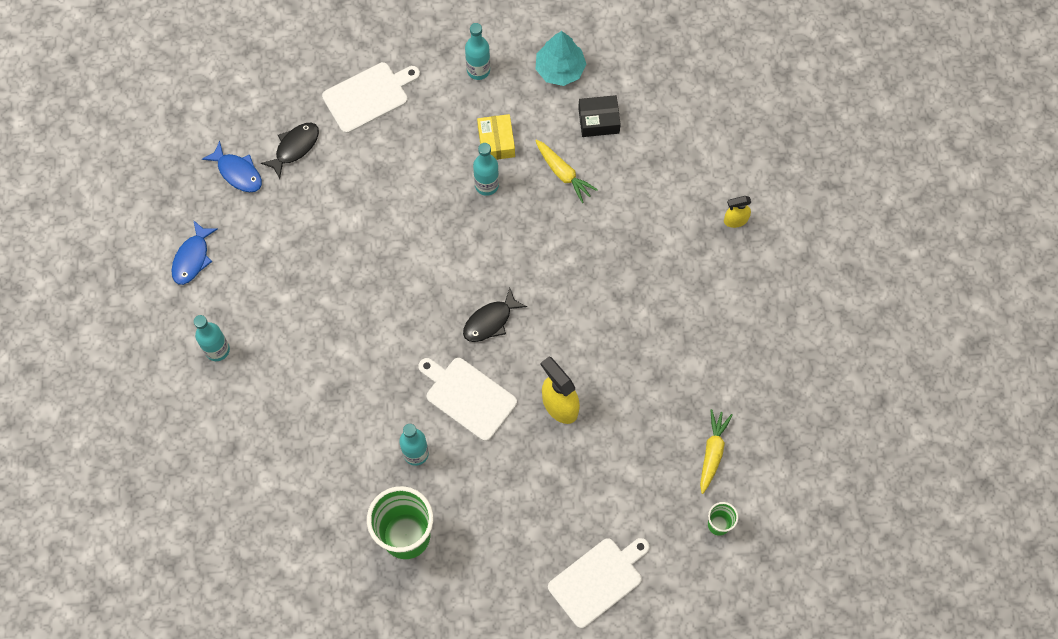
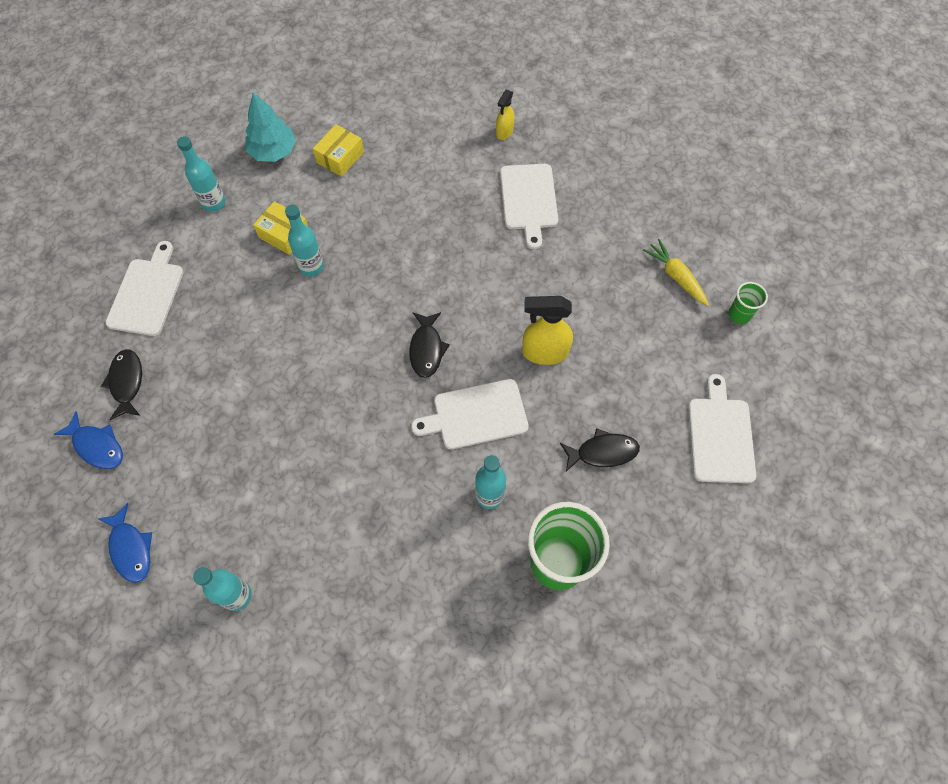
camera: 50 degrees left, 5 degrees down
(238, 172) = (97, 446): blue fish -> blue fish turned 45 degrees clockwise
(513, 506) = (602, 452): none -> black fish
(563, 173) = (357, 209): yellow carrot -> none
(598, 120) = (340, 157): black box -> yellow box
(685, 290) = (529, 200): none -> white cutting board

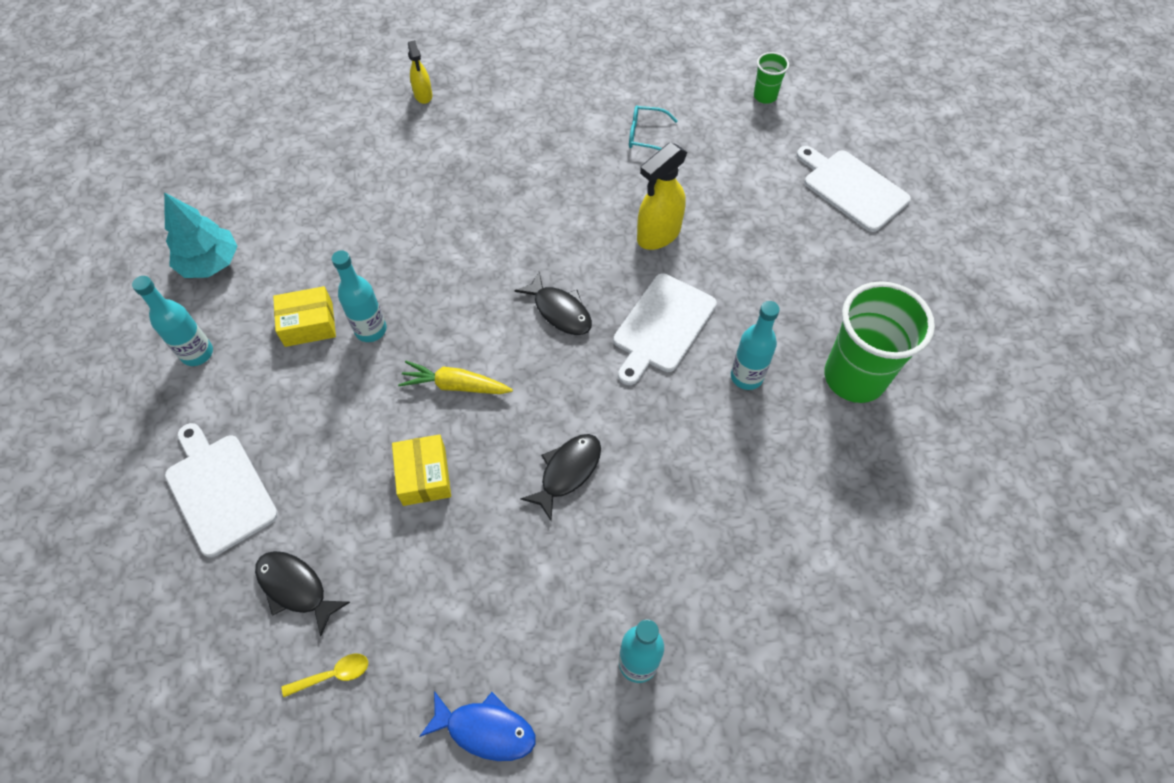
camera: 45 degrees left, 5 degrees down
(97, 446) = (333, 674): blue fish -> yellow spoon
(340, 157) = (288, 220): yellow box -> yellow box (424, 476)
(529, 200) = (508, 132): white cutting board -> none
(602, 452) = (789, 269): black fish -> black fish (567, 472)
(617, 276) = (646, 136): none -> turquoise glasses
(676, 276) = (689, 104): yellow carrot -> yellow carrot (455, 385)

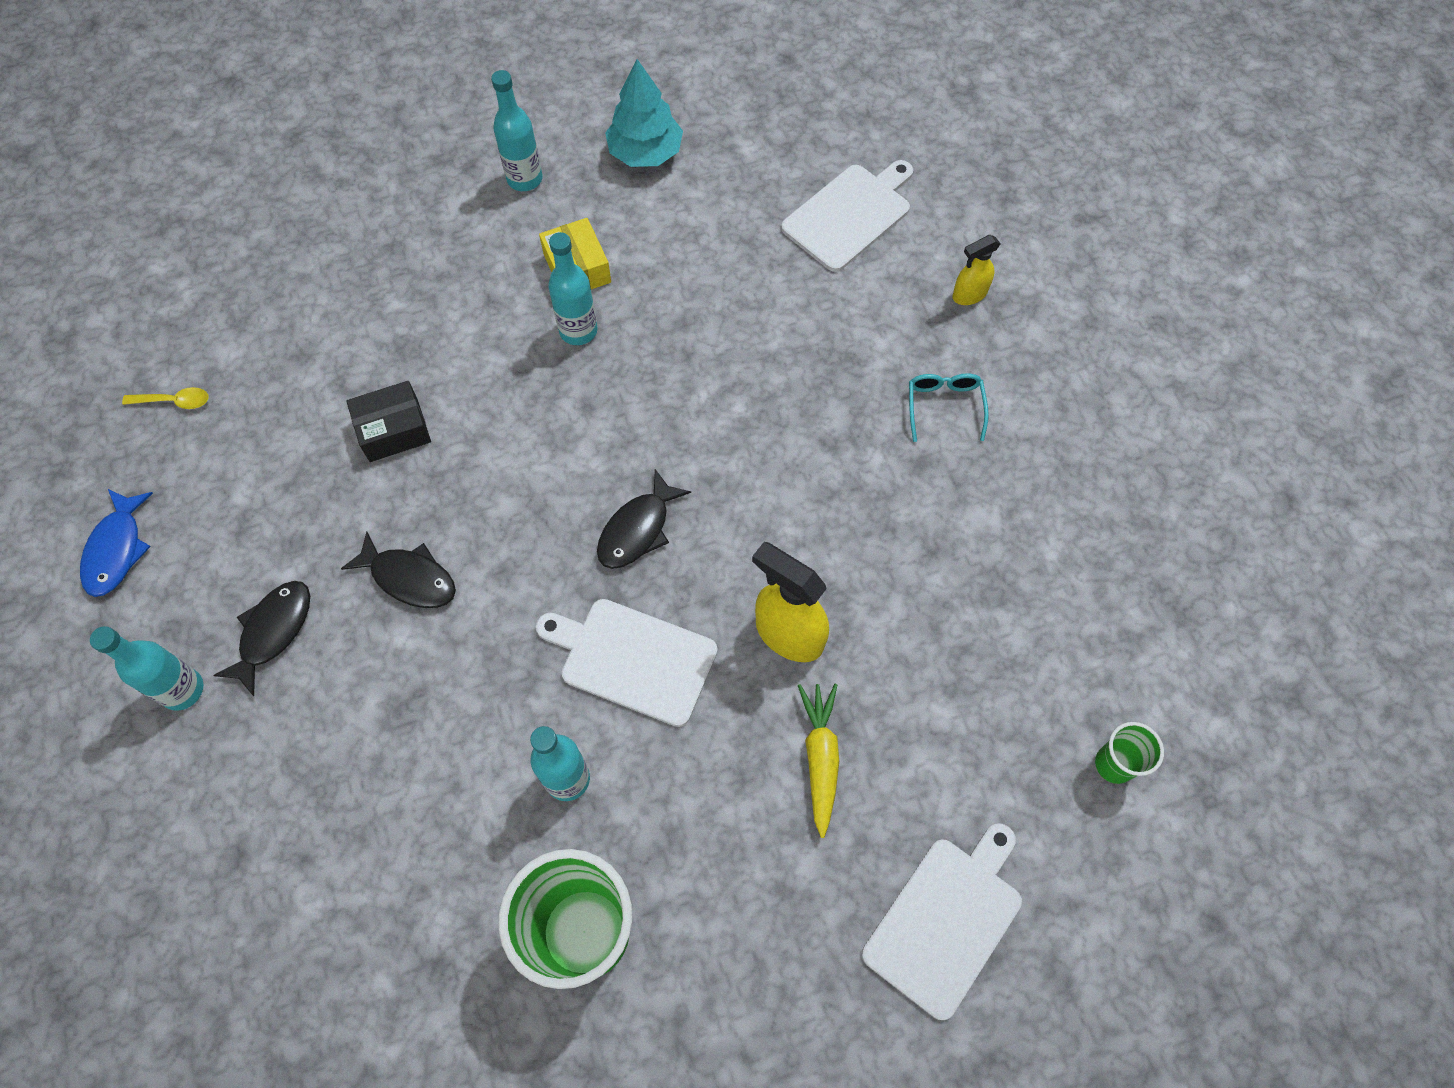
camera: 80 degrees right, 5 degrees up
(219, 490) = (365, 248): white cutting board -> white cutting board (850, 215)
(296, 588) = (262, 345): black fish -> black fish (273, 632)
(333, 674) = (174, 401): yellow spoon -> yellow spoon turned 60 degrees counterclockwise
(424, 476) = (393, 430): yellow box -> black box
(455, 385) = (513, 435): yellow carrot -> yellow carrot (820, 758)
(646, 136) = (974, 593): turquoise glasses -> turquoise glasses (944, 407)

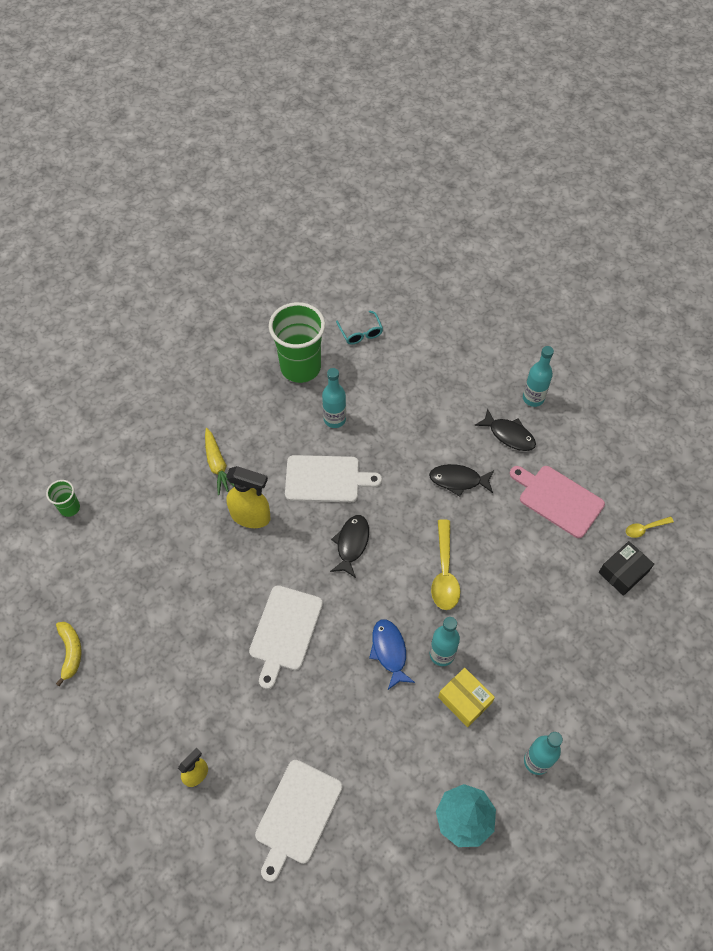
camera: 160 degrees right, 5 degrees down
(117, 550) = (612, 445): blue fish -> blue fish (389, 651)
(271, 490) = (558, 499): none -> pink cutting board
(273, 632) = (509, 435): black fish -> black fish turned 60 degrees counterclockwise
(393, 430) = (514, 554): black box -> black box (623, 572)
(515, 437) = (444, 573): none -> yellow spoon
(944, 407) = (196, 681): turquoise glasses -> turquoise glasses (360, 332)
(946, 920) = (142, 419): white cutting board -> white cutting board (285, 631)
(1131, 507) = (71, 652): none -> yellow banana

